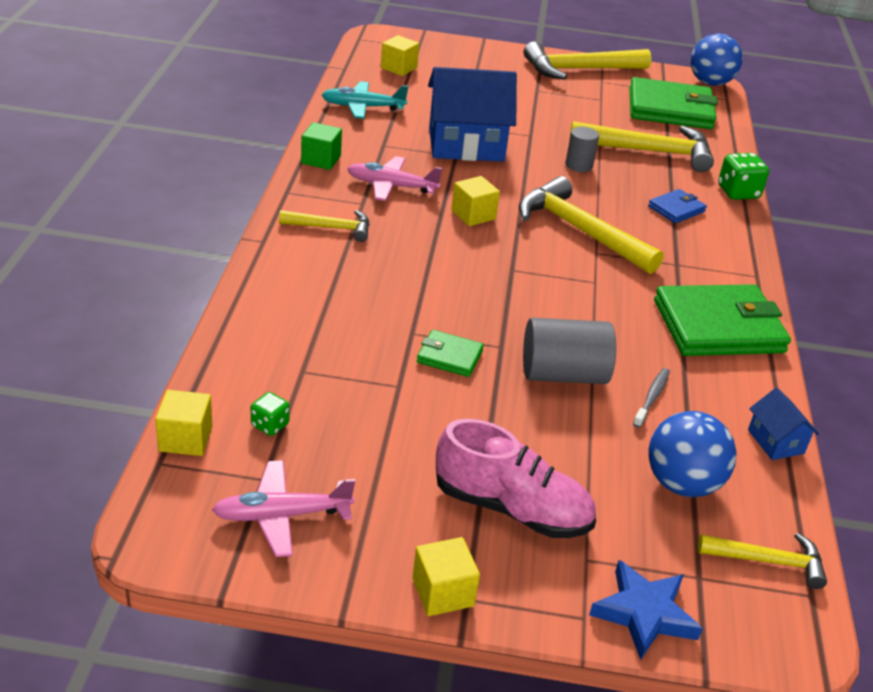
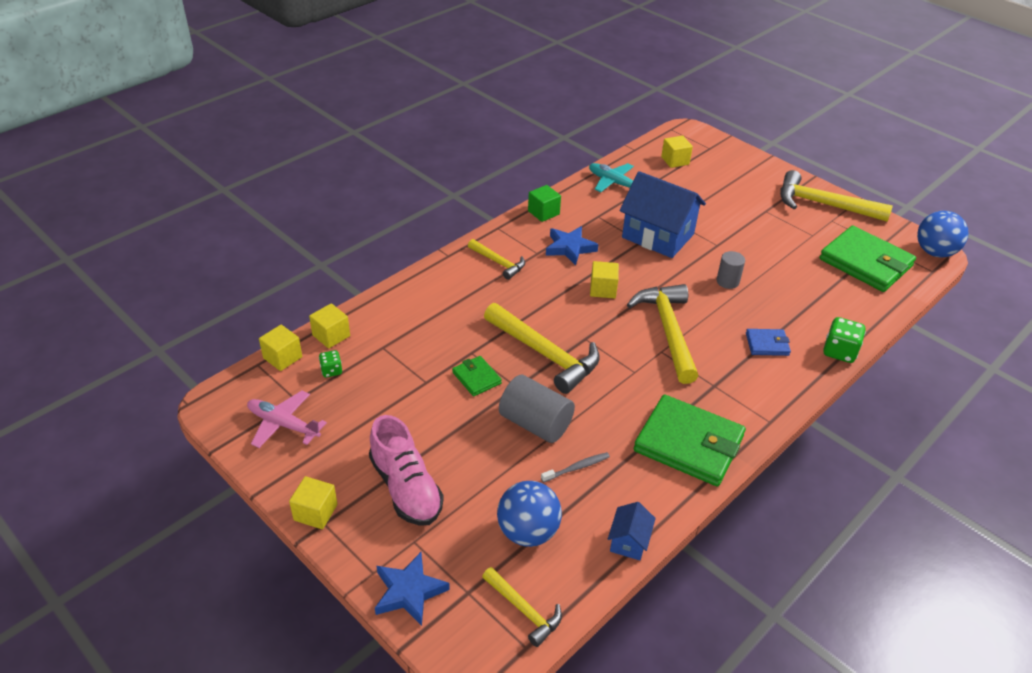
camera: 40 degrees right, 5 degrees up
(221, 385) = (331, 335): none -> yellow cube
(391, 186) = (570, 248): pink plane -> blue star
(649, 151) = (801, 291): yellow hammer -> yellow hammer (545, 354)

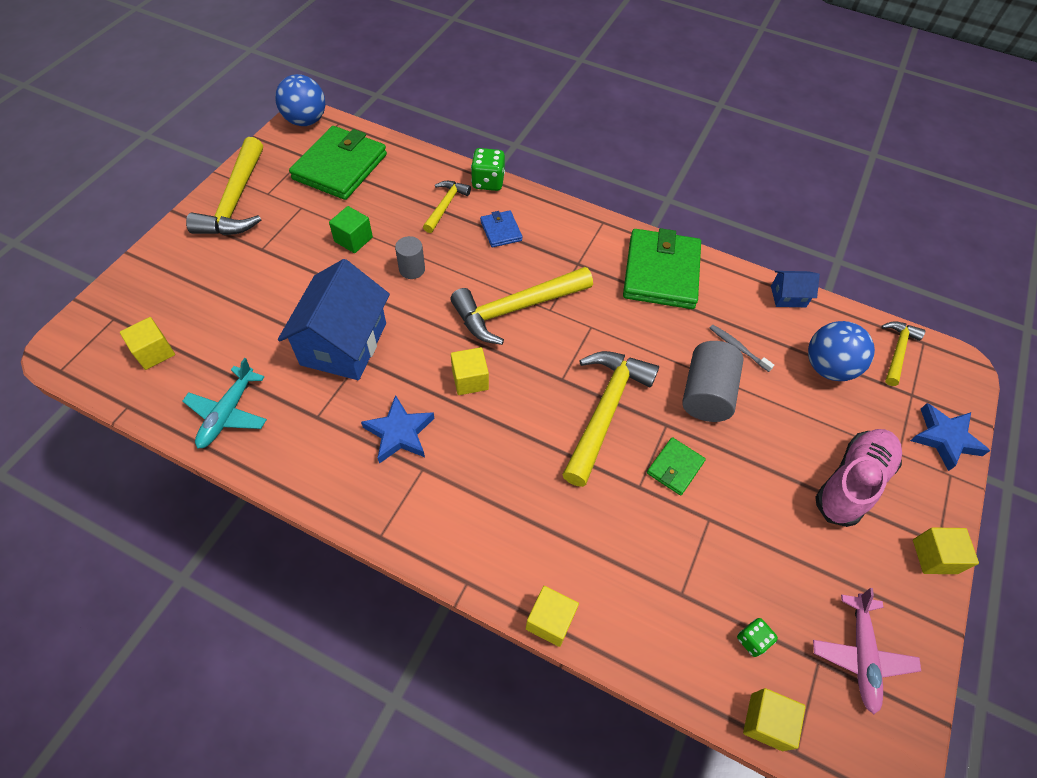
camera: 110 degrees left, 15 degrees up
(331, 335) = (695, 673): yellow cube -> yellow cube (550, 620)
(498, 263) = (460, 509): yellow hammer -> yellow hammer (445, 206)
(543, 212) = (325, 485): green cube -> green cube (353, 239)

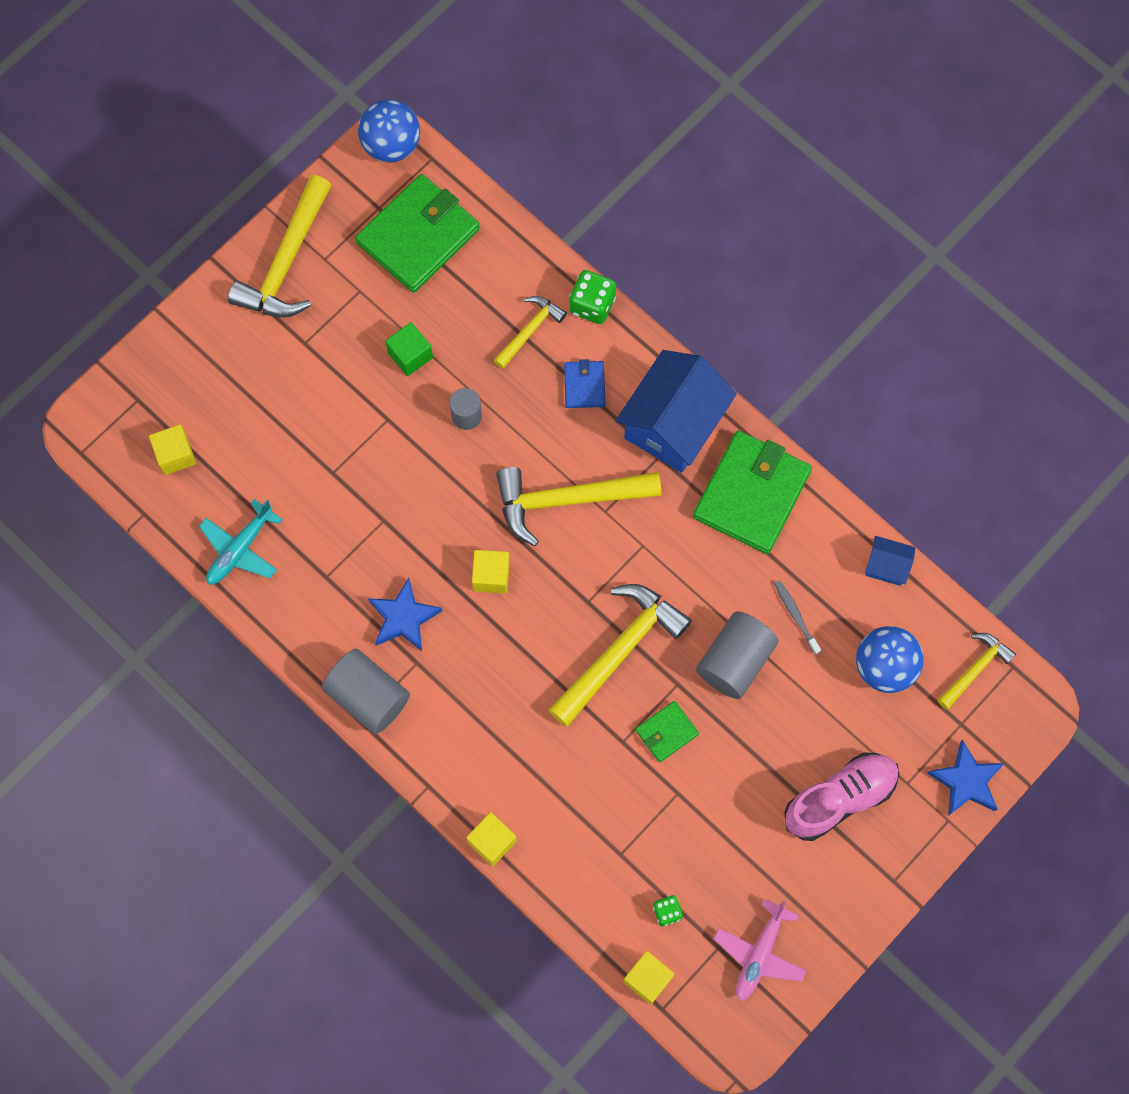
camera: 20 degrees right, 15 degrees up
(344, 344) = (370, 496): blue house -> blue house (673, 424)
(382, 512) = (368, 697): none -> grey cylinder
(934, 556) = (880, 892): yellow cube -> none

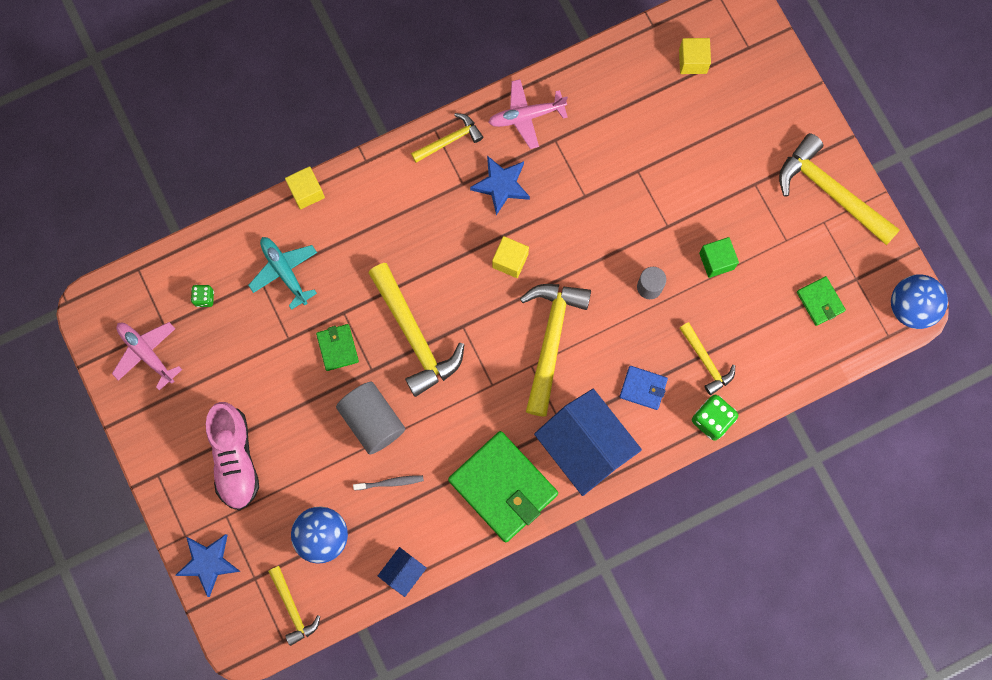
camera: 110 degrees right, 5 degrees up
(240, 549) = (600, 85): turquoise plane -> turquoise plane (284, 272)
(307, 619) = (526, 116): none -> pink plane
(368, 697) = (449, 140): grey cylinder -> yellow hammer
(418, 236) = (820, 301): green wallet -> green wallet, size x0.48
(648, 979) = (163, 266): yellow cube -> none

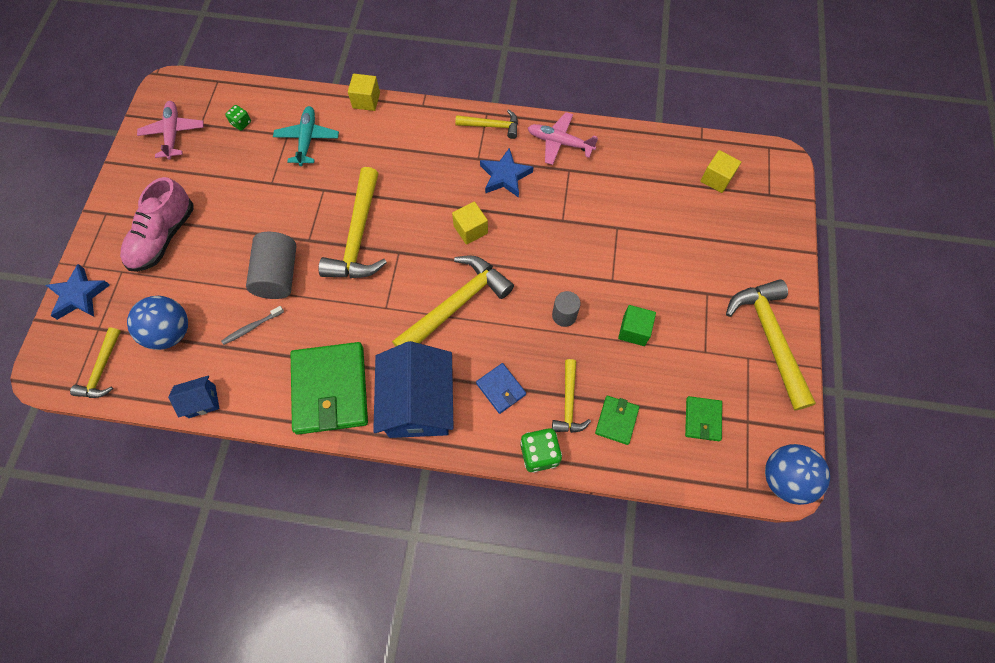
camera: 35 degrees right, 10 degrees down
(337, 348) = (298, 210): green wallet -> green wallet (616, 420)
(390, 482) = (252, 327): grey toothbrush -> grey toothbrush turned 120 degrees clockwise

